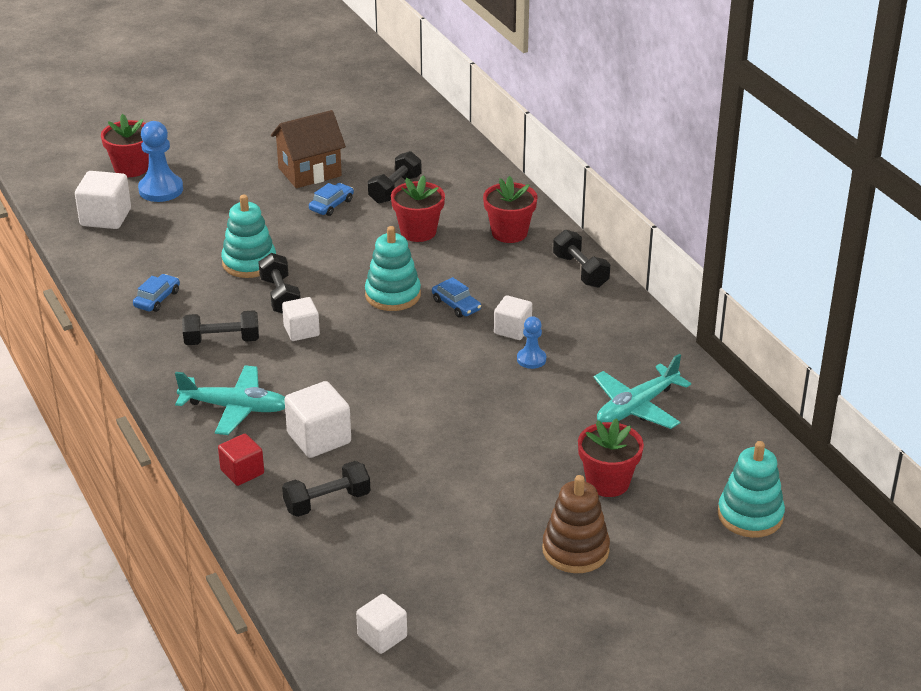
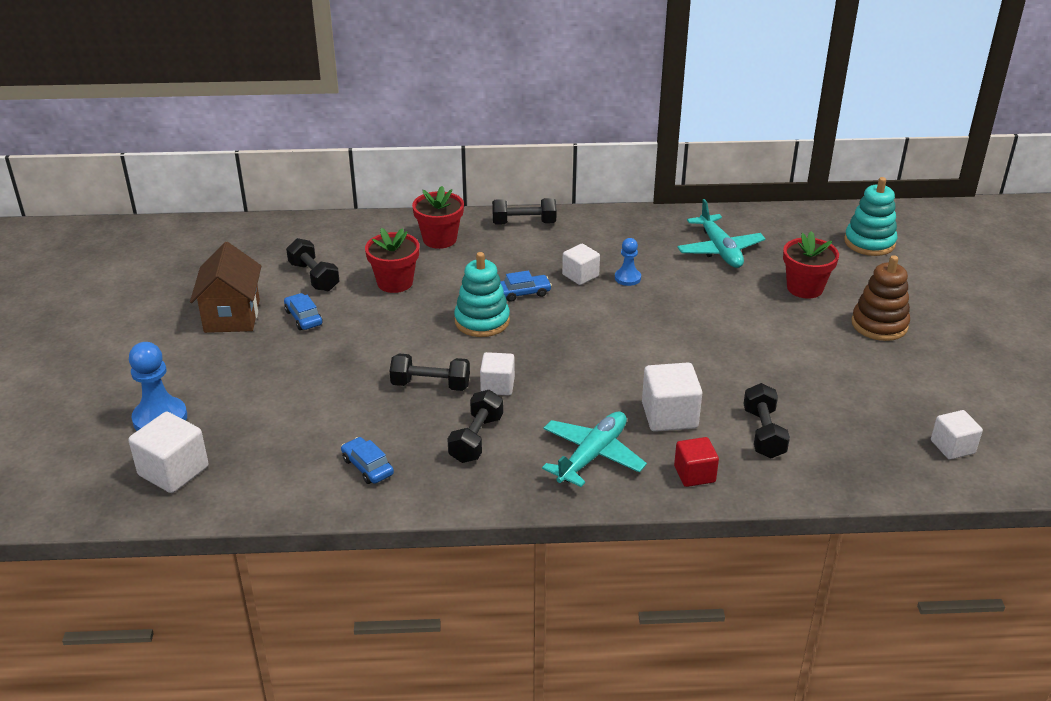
camera: 65 degrees left, 0 degrees up
(131, 168) = (92, 430): red flower pot -> none
(249, 263) = (356, 390): turquoise stacking toy -> none

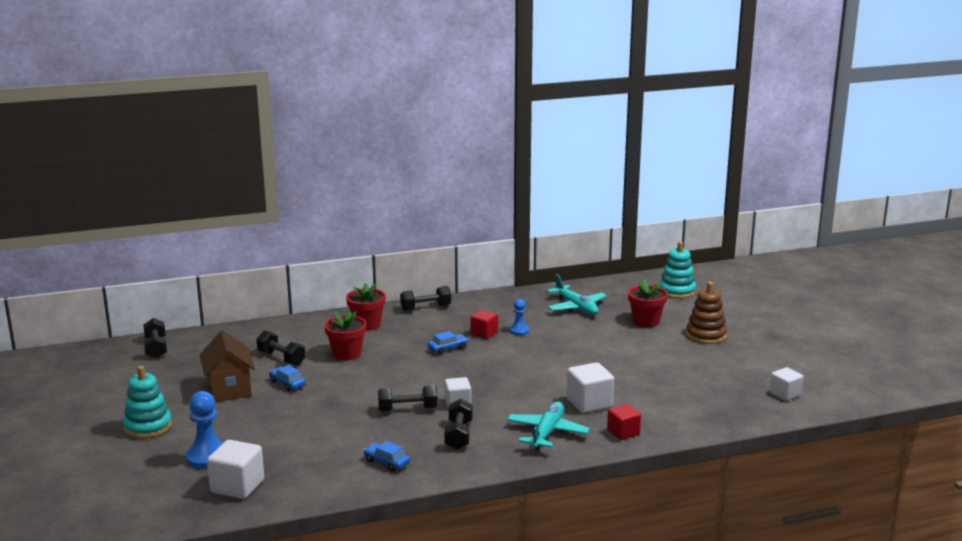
camera: 15 degrees left, 15 degrees down
(482, 321) = (425, 368): turquoise stacking toy -> turquoise stacking toy (148, 427)
(580, 275) = (484, 333): white cube -> red cube
(763, 433) = (658, 404): black dumbbell -> black dumbbell (156, 348)

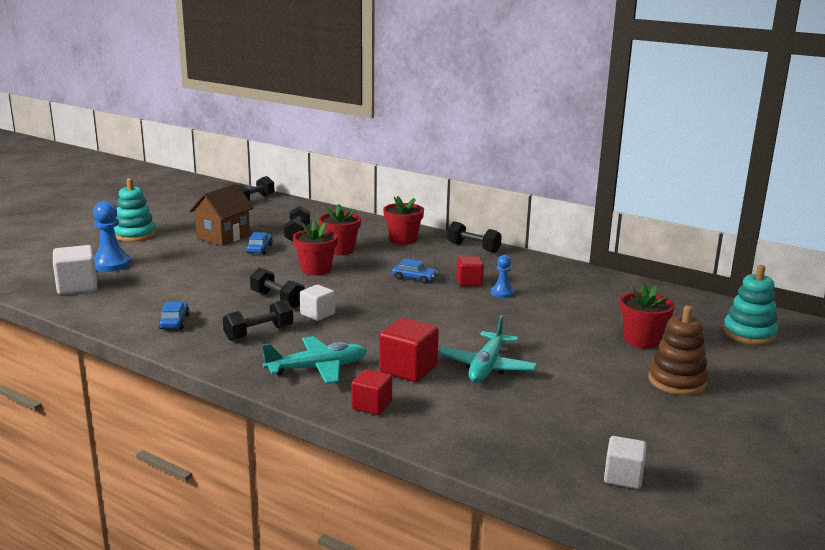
camera: 50 degrees right, 0 degrees up
(371, 376) = (316, 269): none -> red flower pot
(576, 307) = (602, 300): turquoise plane -> turquoise plane (487, 367)
(589, 403) = (408, 369): white cube -> red cube

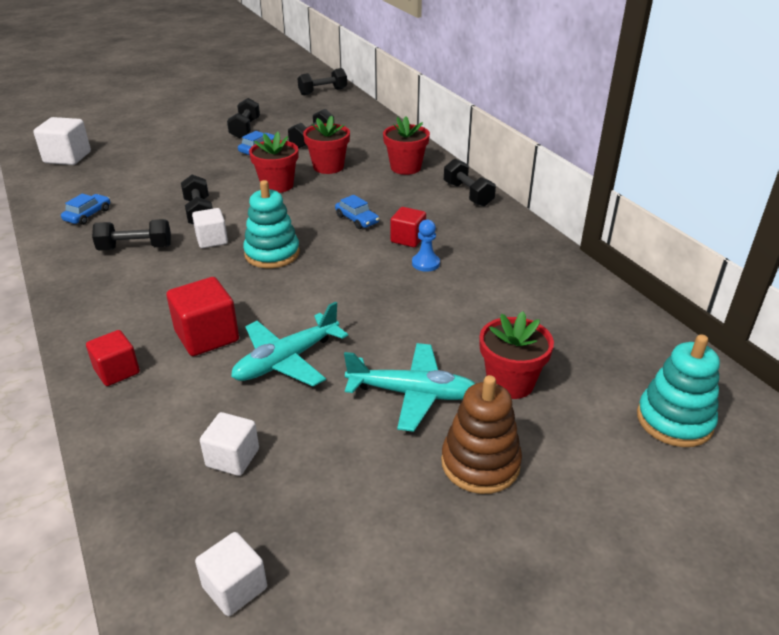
camera: 30 degrees right, 15 degrees up
(111, 264) = (121, 140): blue pawn -> none
(135, 235) = (178, 112): turquoise stacking toy -> turquoise stacking toy (272, 254)
(223, 237) = (245, 129): brown house -> black dumbbell
(318, 368) = (130, 307): turquoise plane -> turquoise plane (413, 394)
(529, 423) = (232, 458): none -> white cube

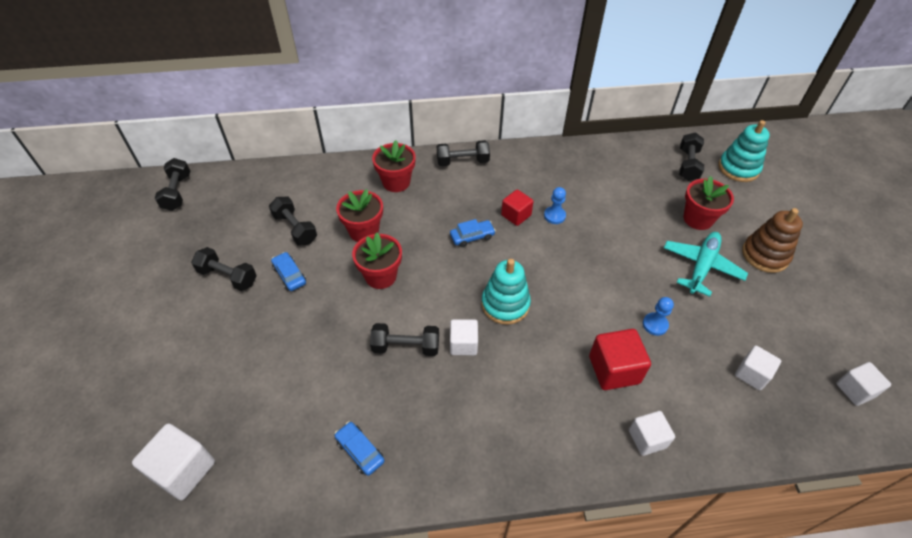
camera: 70 degrees left, 15 degrees up
(117, 371) = (647, 439): red cube -> white cube
(135, 248) = (452, 409): black dumbbell -> black dumbbell (688, 165)
(286, 360) = (655, 325): turquoise plane -> blue pawn

